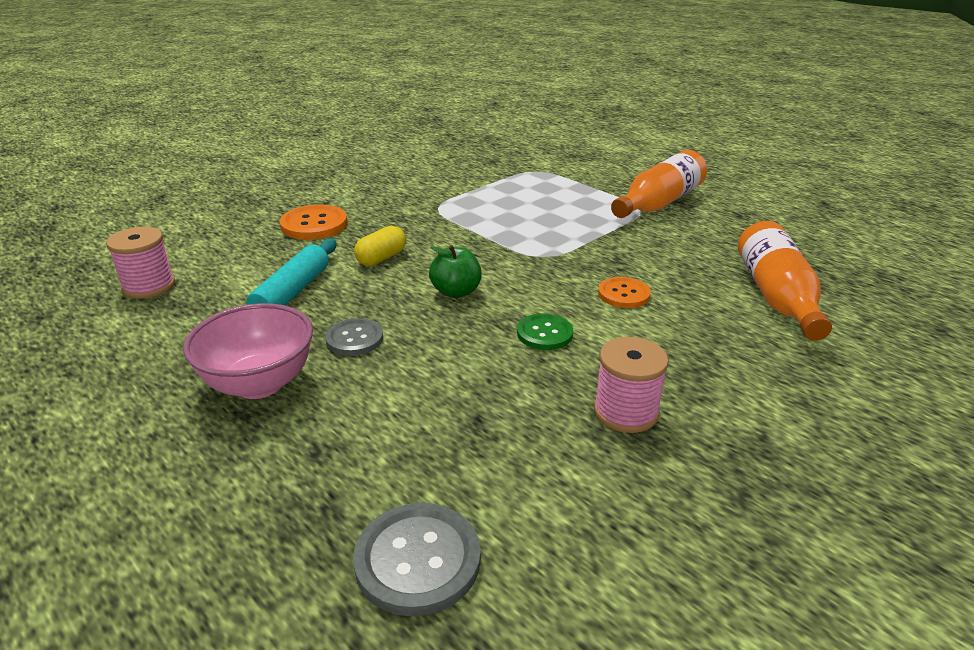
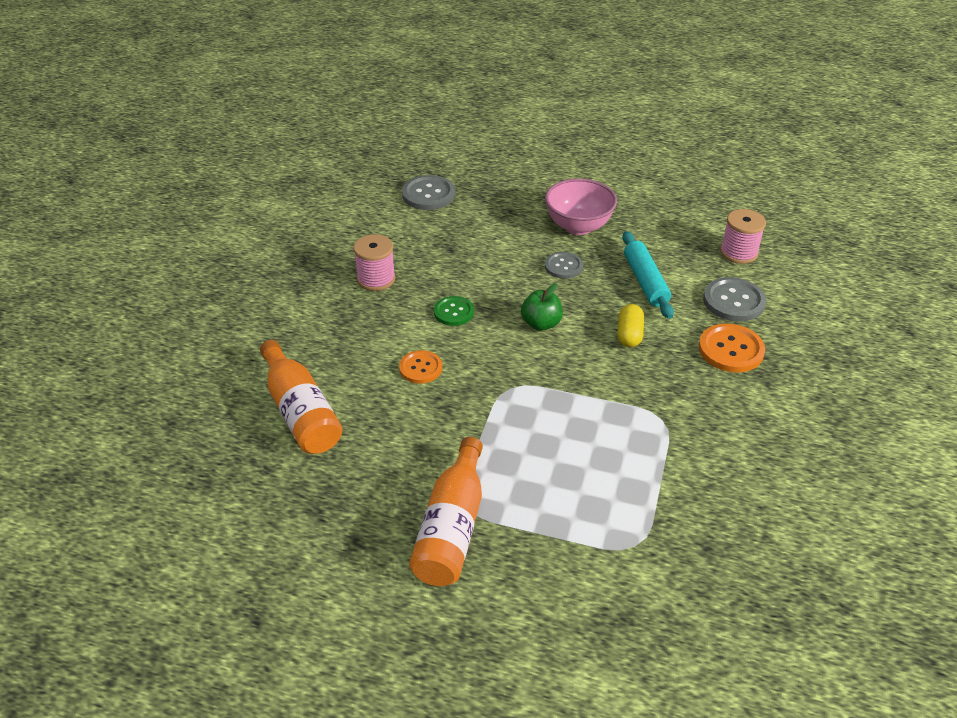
camera: 150 degrees right, 10 degrees up
(243, 251) = (733, 301): none -> grey button

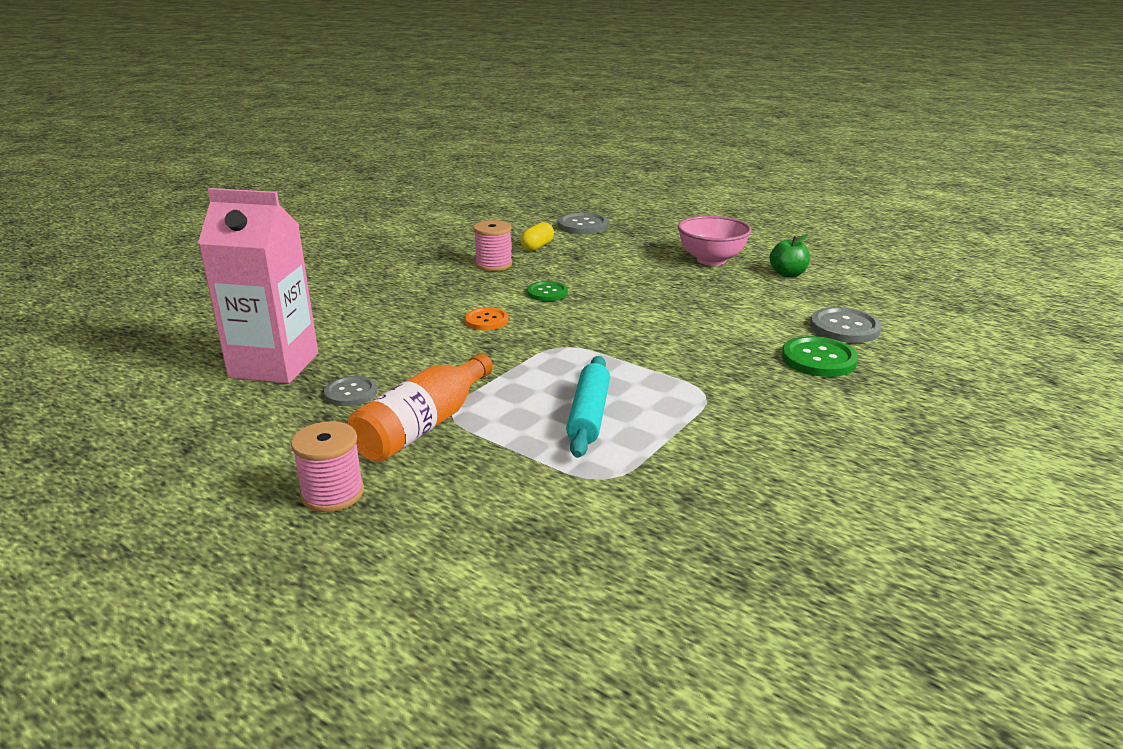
camera: 20 degrees right, 15 degrees down
(257, 487) = (274, 365): none -> pink carton
(301, 412) = (355, 328): orange bottle -> none
(541, 324) = (626, 312): green apple -> green apple (787, 274)
(563, 266) = (677, 281): grey button -> grey button (351, 393)
(629, 334) = (712, 332): yellow capsule -> yellow capsule (537, 246)
(645, 281) = (755, 302): turquoise rolling pin -> turquoise rolling pin (589, 415)
(731, 350) = (818, 359): orange button -> green button
(738, 253) = (872, 298): pink spool -> pink spool (332, 494)

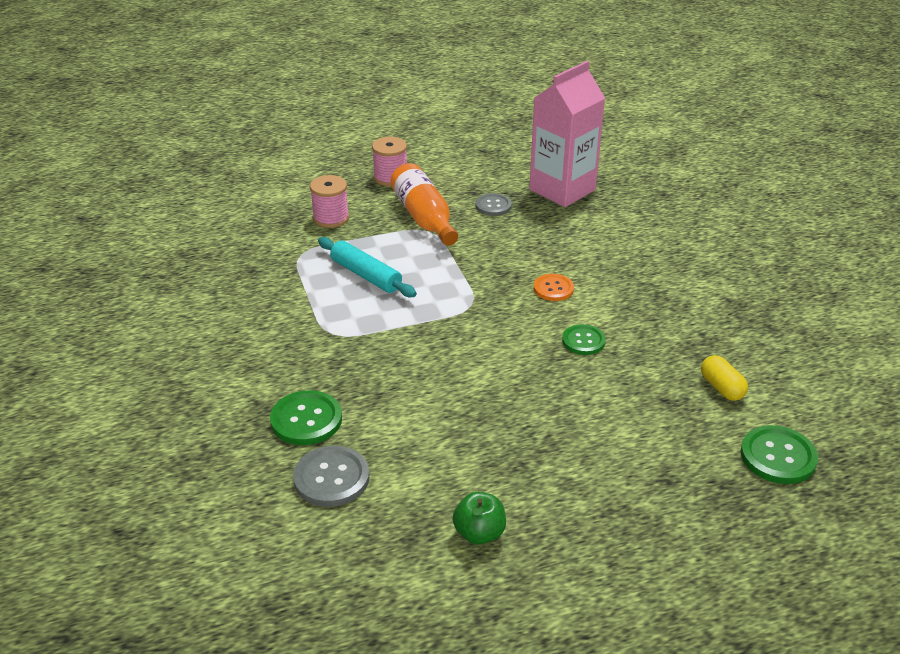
camera: 125 degrees right, 10 degrees up
(493, 264) = (685, 338): pink spool -> pink spool (331, 218)
(583, 226) = (778, 456): grey button -> green button
(711, 260) = (573, 497): pink bowl -> none

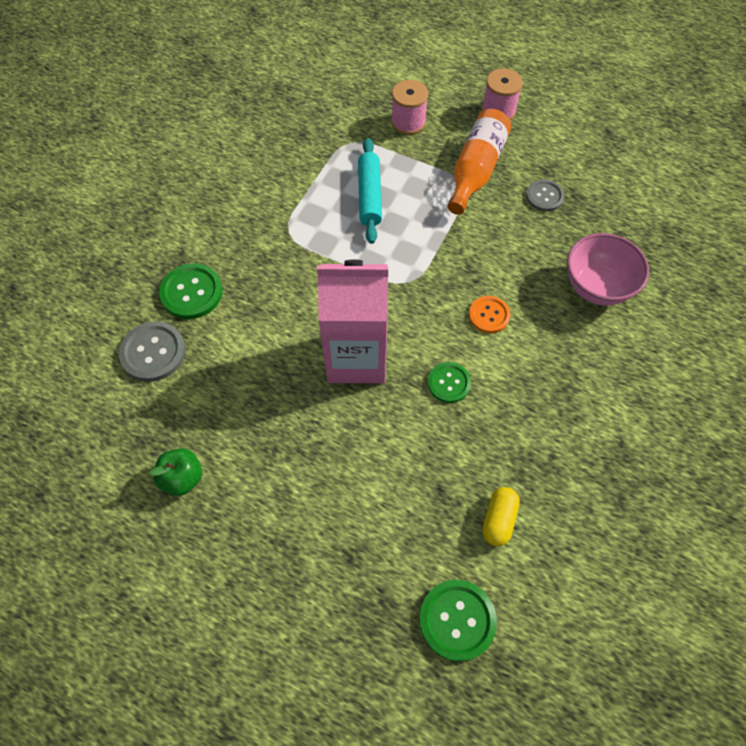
camera: 45 degrees right, 25 degrees up
(562, 190) = (624, 220): pink carton -> pink carton (356, 358)
(597, 232) = (597, 287): none -> pink bowl

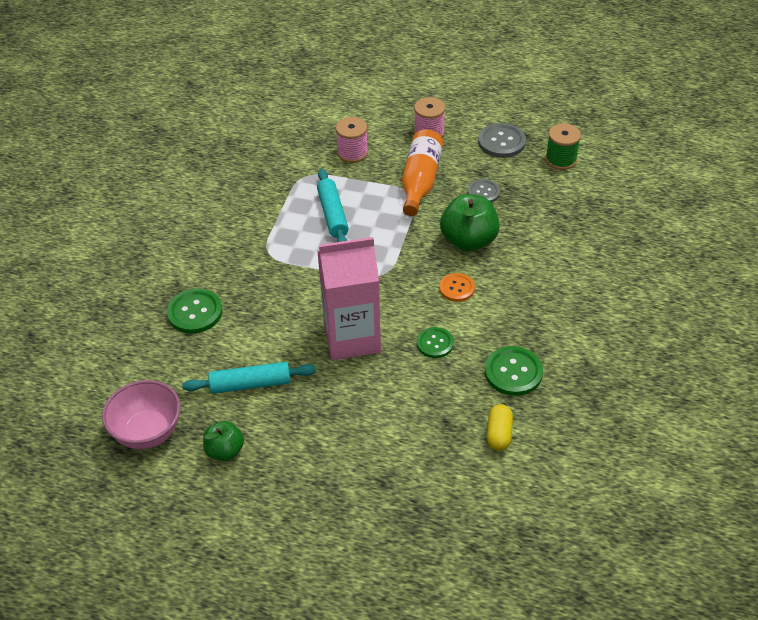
camera: 10 degrees left, 15 degrees down
(153, 352) = (173, 363): grey button -> grey button (501, 142)
(231, 396) = (250, 384): none -> turquoise rolling pin
(457, 620) = (481, 509): green button -> green button (513, 372)
(515, 256) = (468, 241): none -> green apple
(597, 287) = (542, 253): pink bowl -> pink bowl (148, 432)
(642, 169) = (561, 160): none -> green spool

